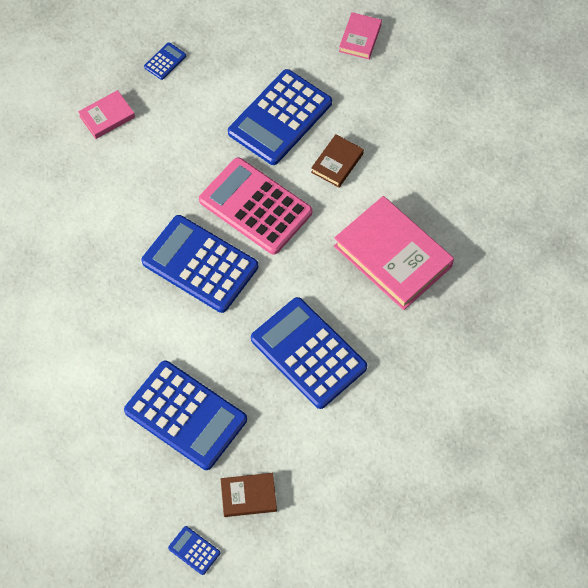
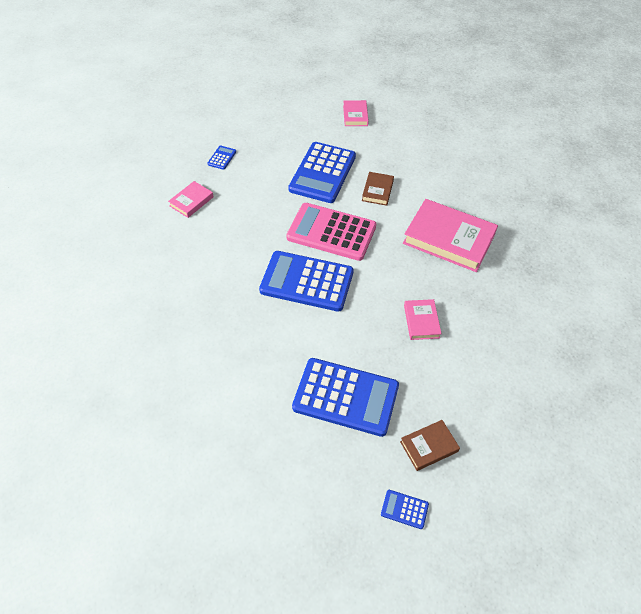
camera: 20 degrees left, 10 degrees down
(308, 353) = (421, 321): blue calculator -> pink book

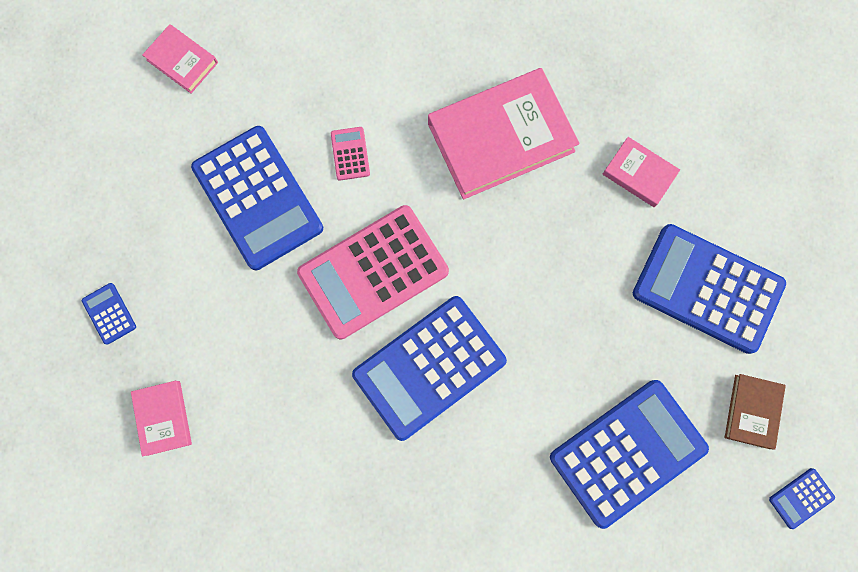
camera: 50 degrees left, 25 degrees up
(377, 191) = (350, 154): brown book -> pink calculator
(421, 321) = (593, 279): pink book -> pink book (639, 174)
(473, 377) = (707, 289): none -> blue calculator

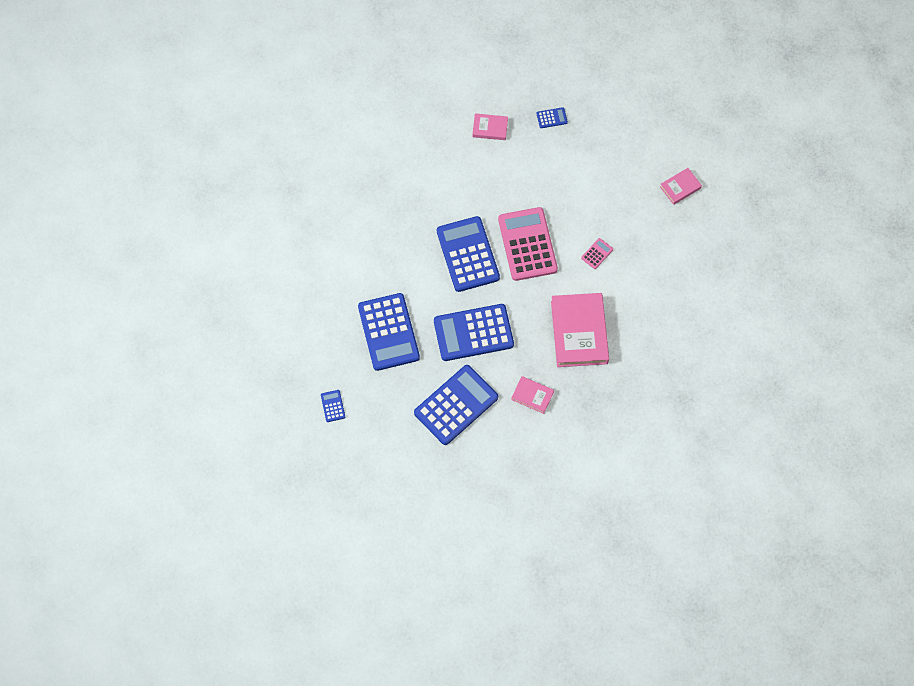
camera: 110 degrees right, 10 degrees down
(258, 198) = (588, 202): blue calculator -> blue calculator (473, 333)
(350, 154) = (597, 254): pink calculator -> pink calculator turned 60 degrees counterclockwise
(639, 174) = (532, 396): pink book -> pink book turned 60 degrees clockwise
(752, 411) = (384, 400): brown book -> none

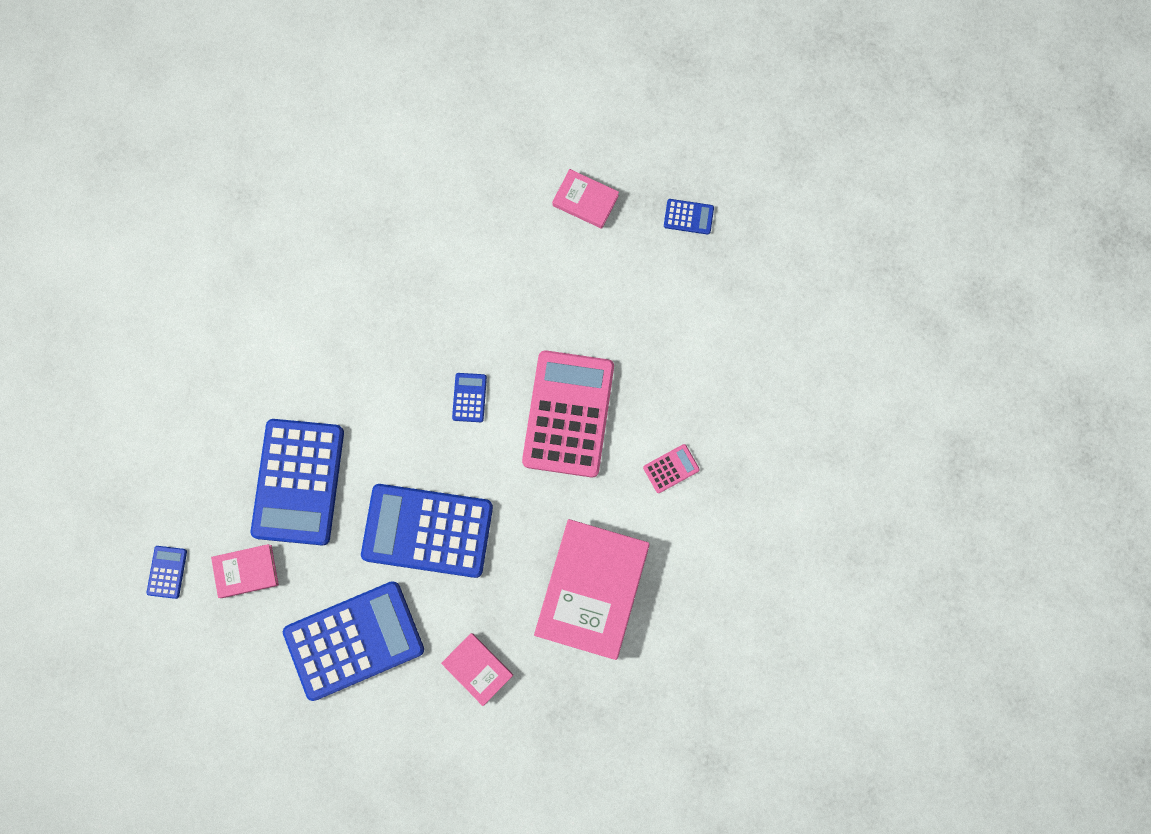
camera: 20 degrees right, 10 degrees up
(467, 254) = (469, 397): blue calculator -> blue calculator, size x0.41
(680, 187) = (846, 404): pink book -> pink book (246, 571)

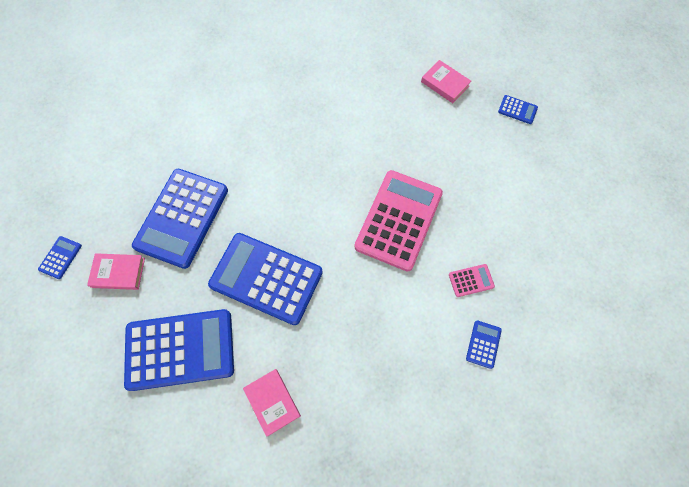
camera: 15 degrees right, 10 degrees down
(469, 397) = (327, 190): blue calculator -> blue calculator (483, 344)
(591, 589) = (385, 360): pink book -> none

